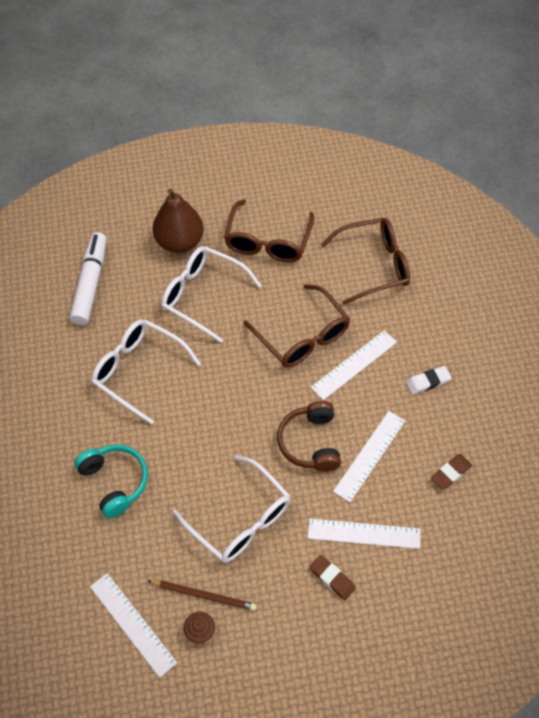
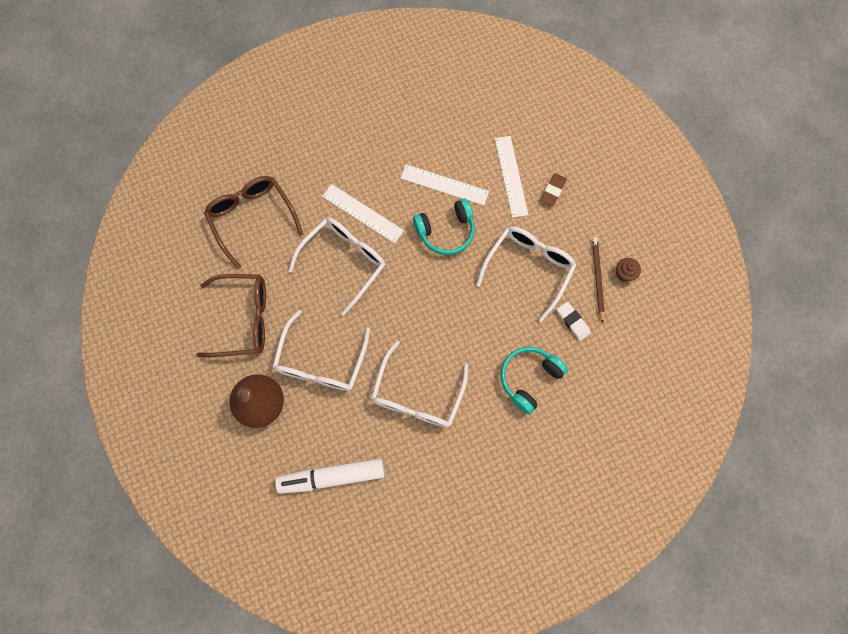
camera: 105 degrees left, 15 degrees up
(132, 624) = (637, 324): white ruler -> none
(302, 336) = (344, 261): brown glasses -> white glasses
(310, 442) = (446, 231): brown headphones -> turquoise headphones
(428, 382) = (364, 154): white eraser -> white eraser (572, 322)
(450, 473) = (442, 125): brown eraser -> none

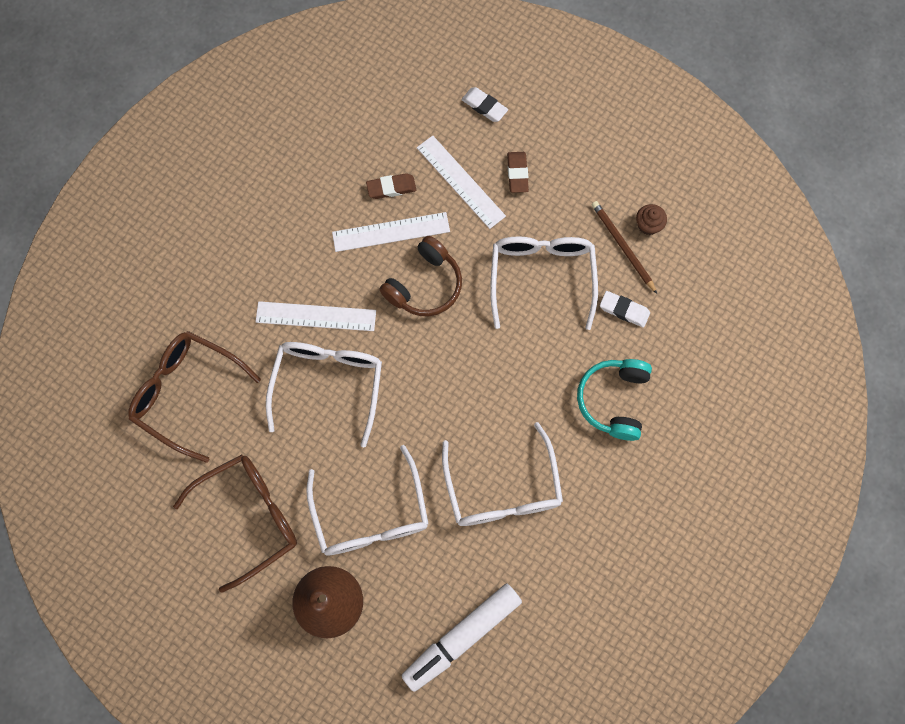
camera: 30 degrees left, 0 degrees up
(446, 231) = (424, 285): turquoise headphones -> brown headphones
(462, 156) = (391, 188): none -> brown eraser
(557, 134) = (484, 106): none -> white eraser

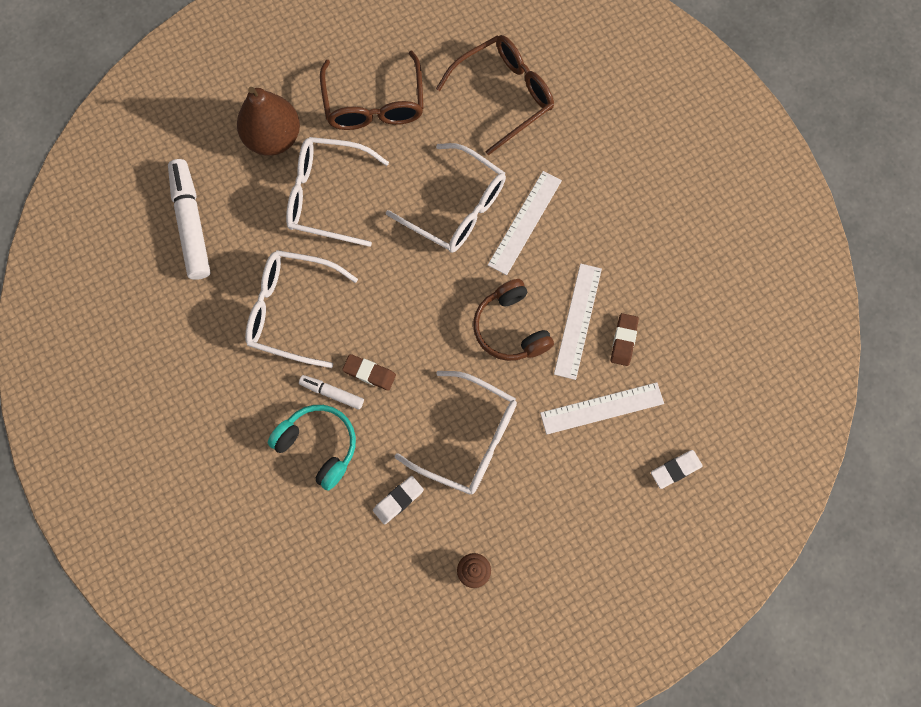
camera: 115 degrees right, 0 degrees up
(517, 174) = (586, 467): brown eraser -> brown eraser (369, 373)
(561, 412) = (332, 393): none -> white marker
(622, 246) = (463, 533): brown pencil -> none

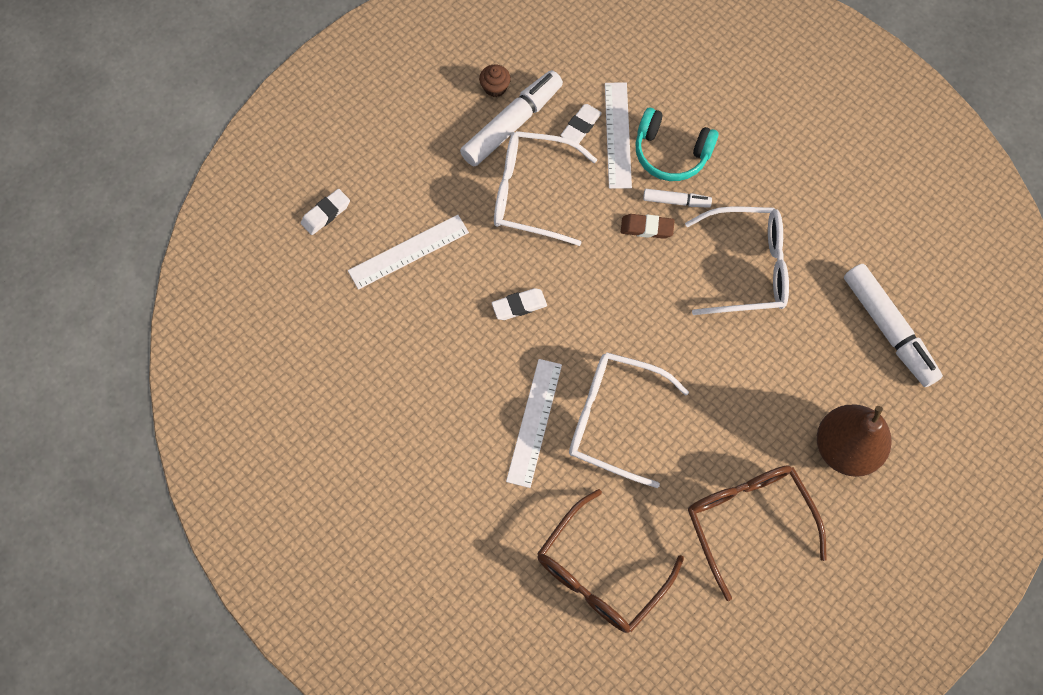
camera: 165 degrees right, 5 degrees down
(326, 196) = (759, 396): white glasses -> none
(467, 521) = (512, 124): none -> white marker
(510, 328) = (519, 306): brown headphones -> white eraser
(578, 321) = (451, 330): white ruler -> white ruler (617, 135)
(623, 340) = (400, 322): brown eraser -> none

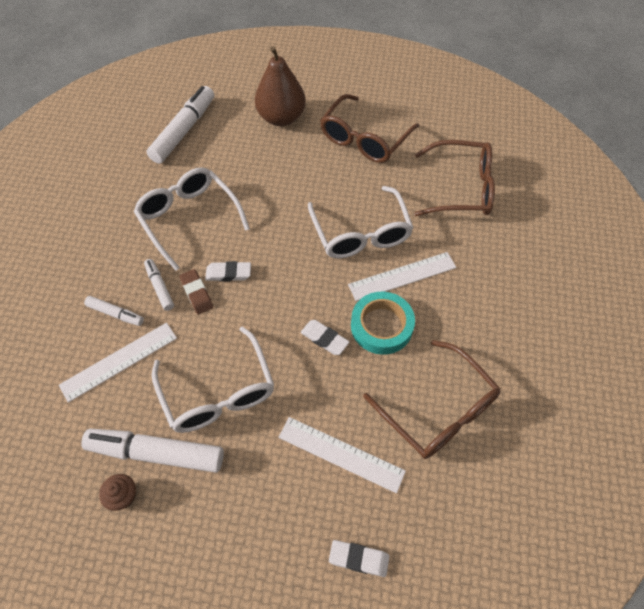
camera: 125 degrees left, 10 degrees down
(383, 352) = (438, 410): none -> brown glasses
(495, 363) = (381, 326): none -> turquoise tape
(581, 126) = (126, 394): white eraser -> white eraser (228, 273)
(671, 153) = (115, 314): turquoise headphones -> white marker

